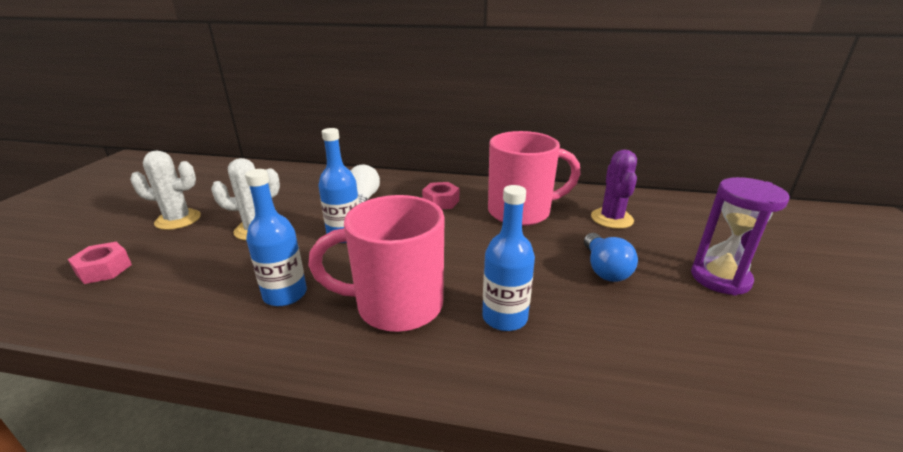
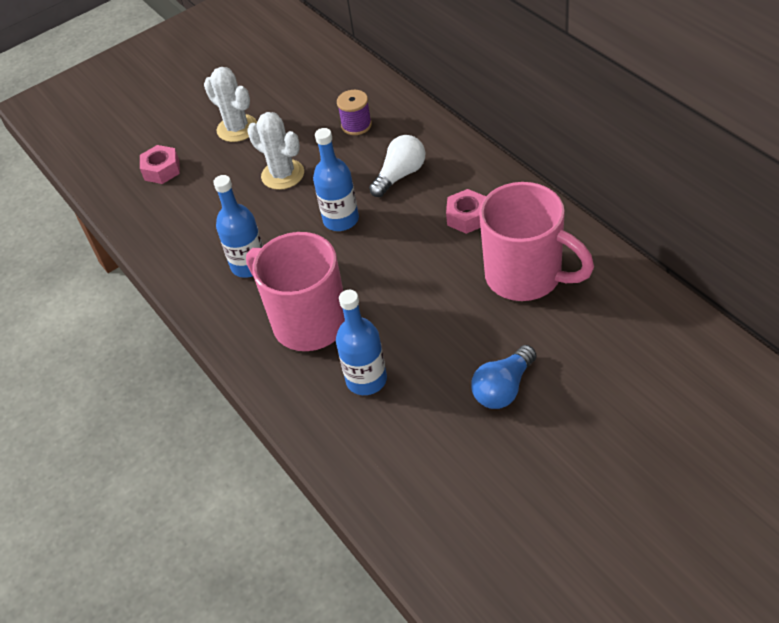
camera: 50 degrees right, 20 degrees up
(295, 189) = (356, 125): none -> purple spool
(611, 218) = (606, 338): purple cactus -> none
(720, 278) = (591, 463): purple hourglass -> none

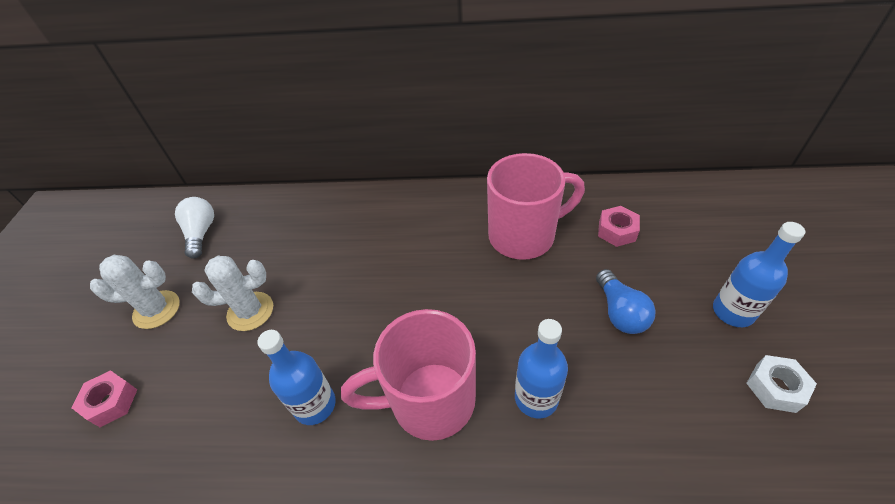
camera: 55 degrees left, 0 degrees up
(341, 220) = (347, 304): blue bottle -> blue bottle (733, 311)
(356, 125) = (269, 234): purple spool -> none
(400, 175) = (350, 241): white light bulb -> white light bulb (201, 233)
(467, 217) = (435, 231): pink nut -> pink nut (616, 231)
(524, 529) = (775, 387): none -> white nut

